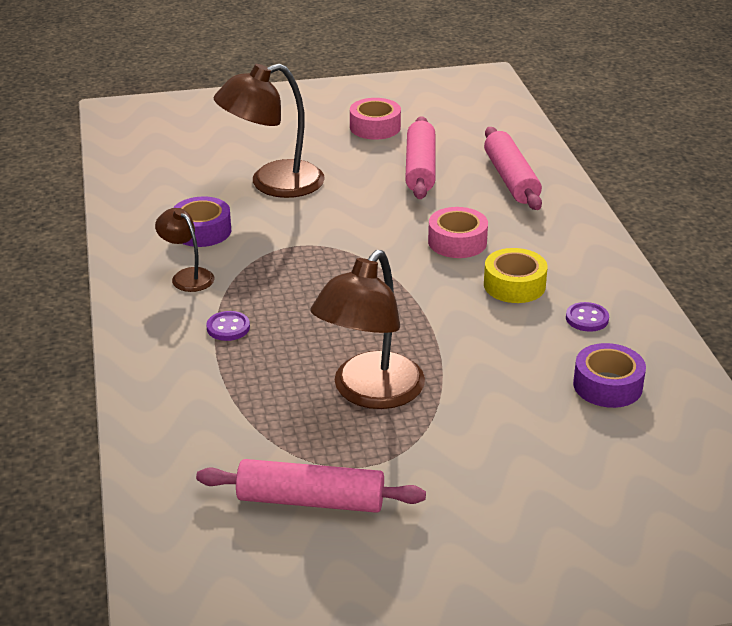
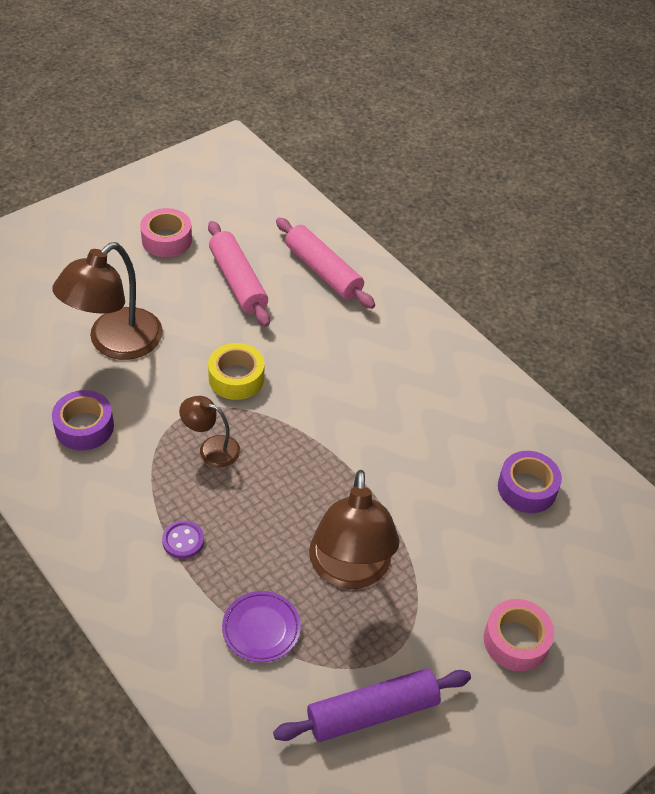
camera: 30 degrees left, 15 degrees up
(187, 276) = (106, 490): brown lamp -> brown lamp (211, 448)
(251, 408) = (261, 629): none -> purple plate
(310, 500) = (372, 712): pink rolling pin -> purple rolling pin
(457, 242) = (321, 364): pink tape -> pink tape (516, 640)
(514, 285) = (396, 400): yellow tape -> yellow tape (236, 378)
(587, 318) = (472, 419): purple button -> none

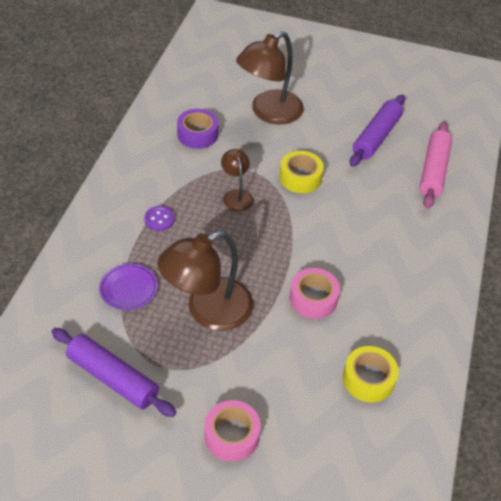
camera: 55 degrees right, 0 degrees up
(115, 343) = (269, 113): brown lamp -> brown lamp turned 45 degrees counterclockwise
(167, 240) = (371, 89): pink tape -> pink tape (313, 298)
(238, 281) = (376, 137): pink rolling pin -> purple rolling pin
(527, 488) = (368, 379): purple tape -> yellow tape

